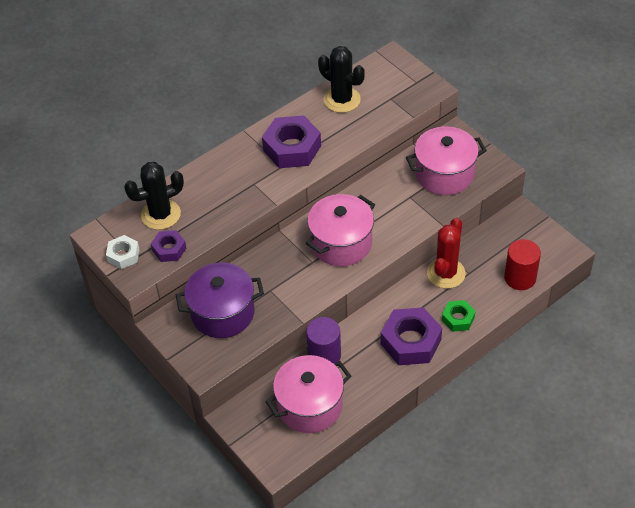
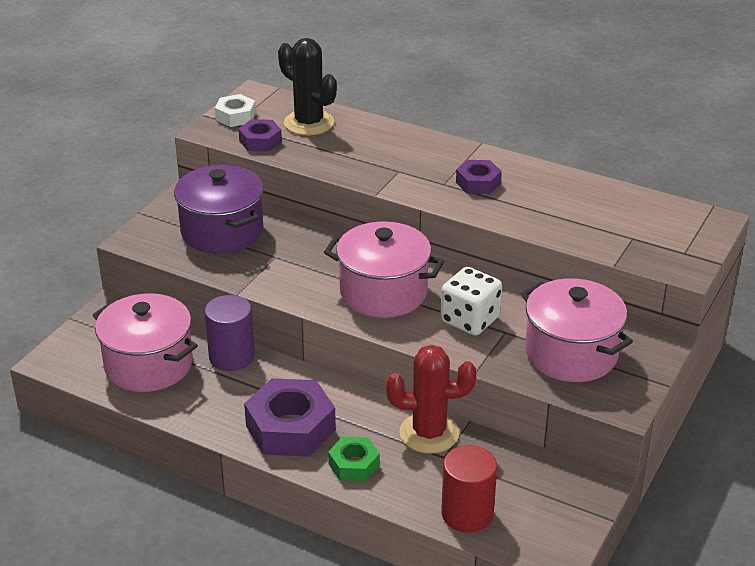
camera: 65 degrees right, 15 degrees down
(292, 148) = (478, 183): purple nut -> purple nut, size x0.55
(342, 100) = (595, 200): black cactus -> none
(391, 209) = (470, 320): none -> white dice

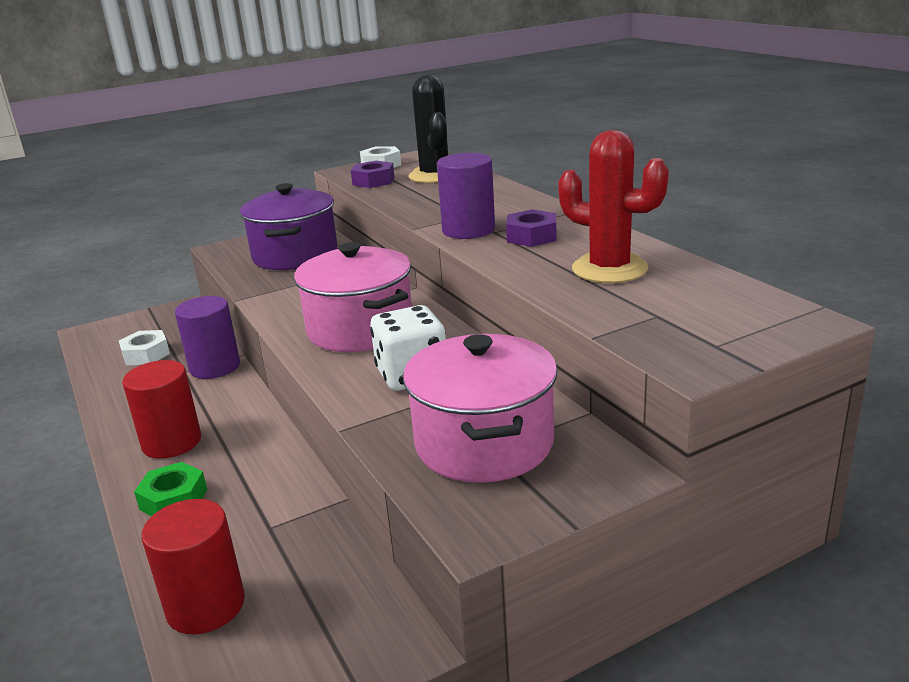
camera: 35 degrees right, 10 degrees down
(148, 365) = (146, 354): pink pot -> white nut
(290, 428) = (171, 442): purple nut -> red cylinder
(423, 186) = (468, 230): none -> purple cylinder
(429, 433) = (287, 496): red cactus -> red cactus (609, 269)

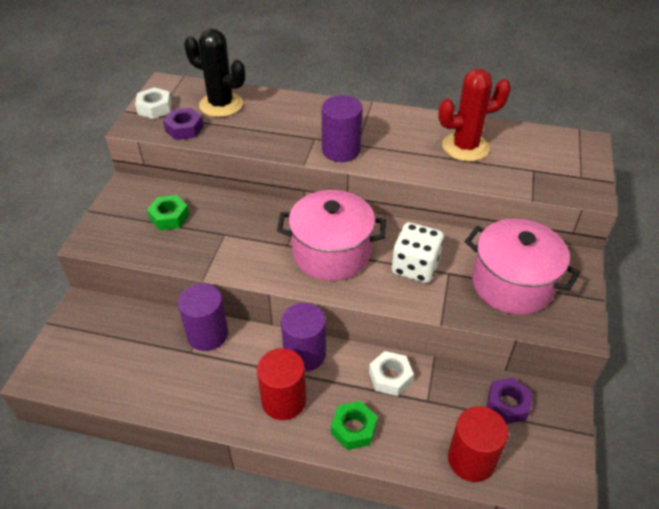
camera: 50 degrees left, 20 degrees up
(146, 354) = (133, 359): white nut -> white nut (390, 377)
(249, 422) = (304, 354): none -> purple cylinder
(295, 255) = (169, 217): purple pot -> green nut
(532, 236) = (385, 139): purple nut -> purple nut (507, 404)

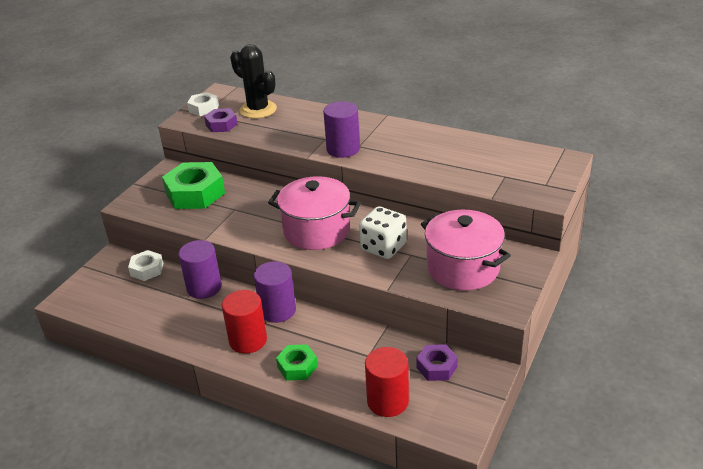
camera: 15 degrees right, 10 degrees down
(169, 217) = (195, 193): green nut -> green nut, size x1.81
(390, 377) = (343, 335): white nut -> white nut (147, 269)
(465, 147) = (452, 154): red cactus -> none

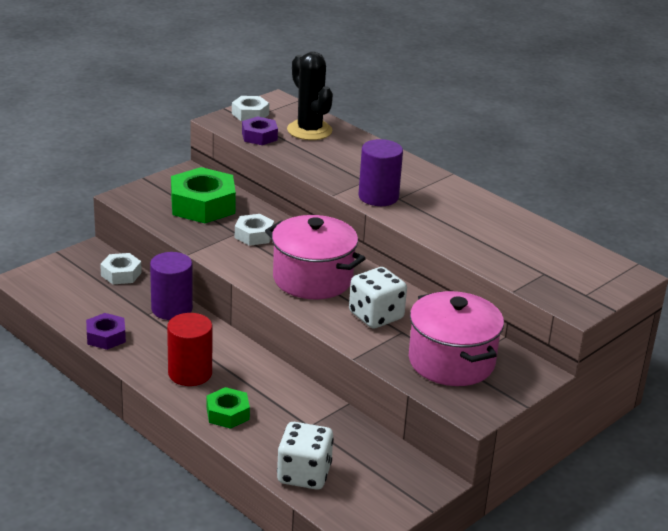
camera: 15 degrees right, 5 degrees down
(250, 207) = (254, 235): none -> white nut
(277, 310) = (237, 354): purple cylinder -> none
(387, 401) = (304, 474): red cylinder -> white dice
(436, 367) = (377, 459): purple nut -> purple nut (106, 337)

